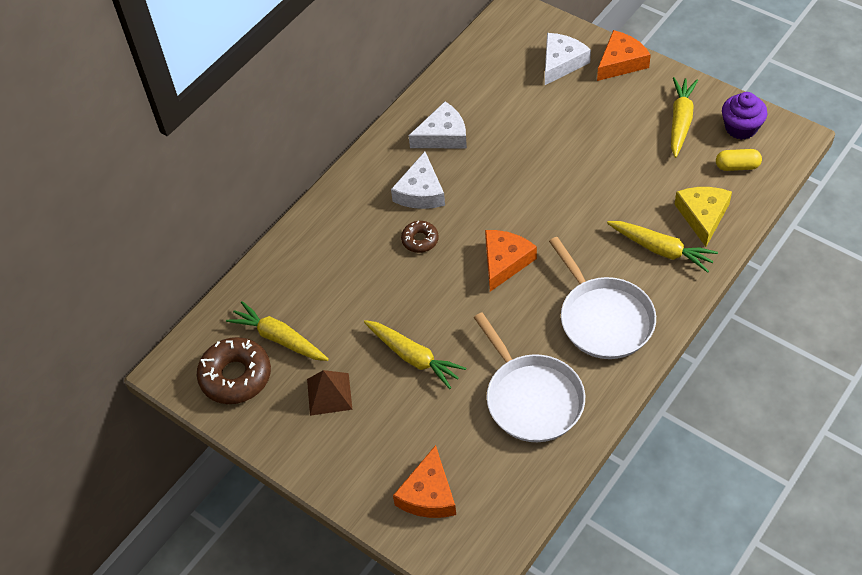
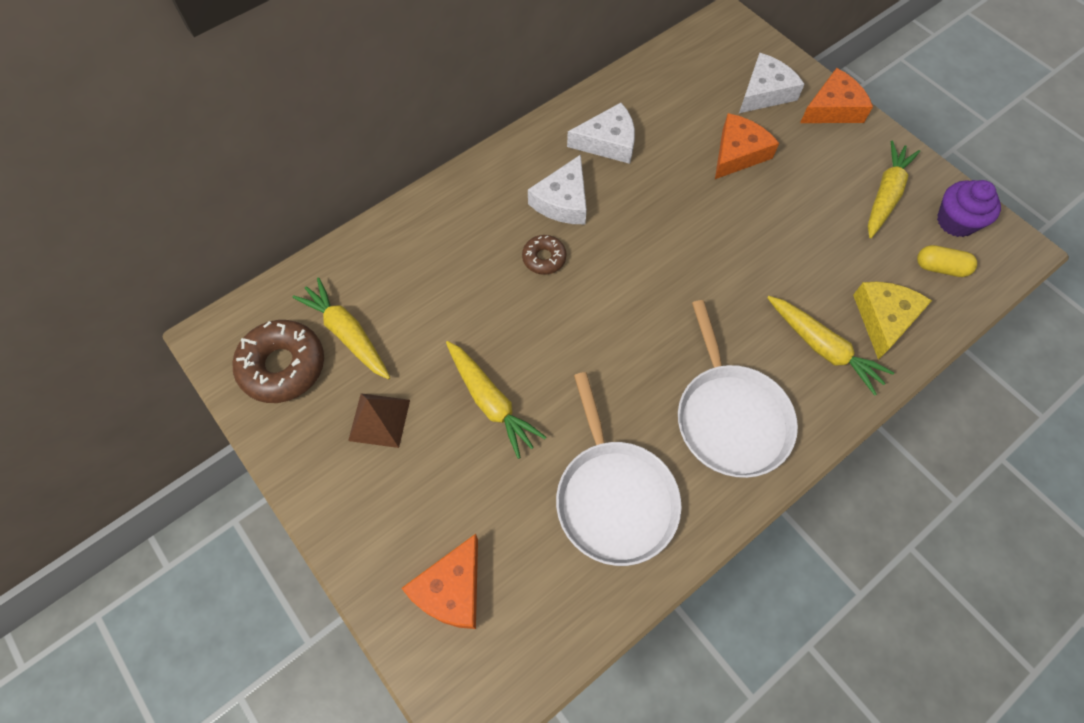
camera: 10 degrees right, 10 degrees up
(505, 262) = (633, 312): orange cheese -> orange cheese (738, 153)

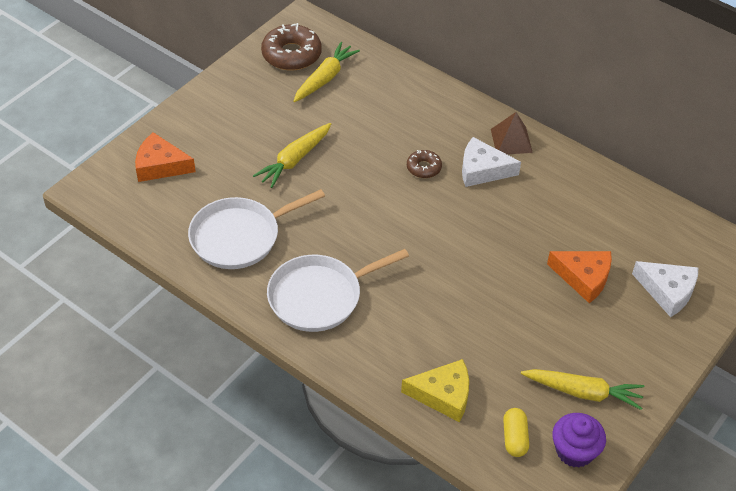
camera: 75 degrees right, 15 degrees down
(379, 420) = (266, 108): brown pyramid -> brown pyramid (511, 140)
(608, 142) = (555, 188): white cheese -> none
(823, 348) = (400, 352): yellow carrot -> none
(833, 108) = (673, 346): orange cheese -> none

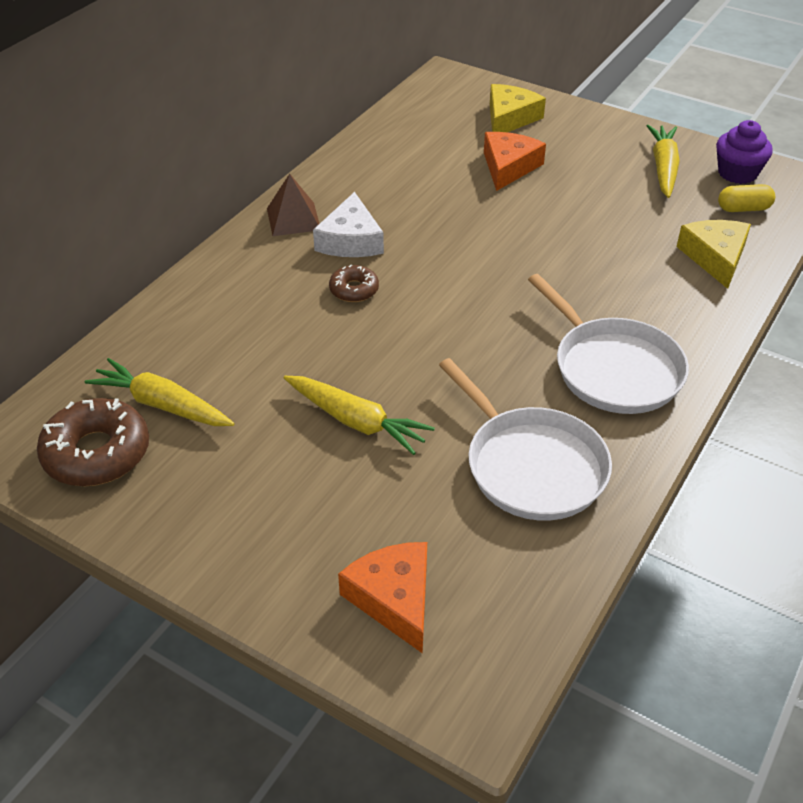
camera: 95 degrees left, 5 degrees down
(160, 165) = (394, 598): orange cheese -> orange cheese turned 150 degrees clockwise
(667, 291) = (510, 118): white cheese -> yellow cheese

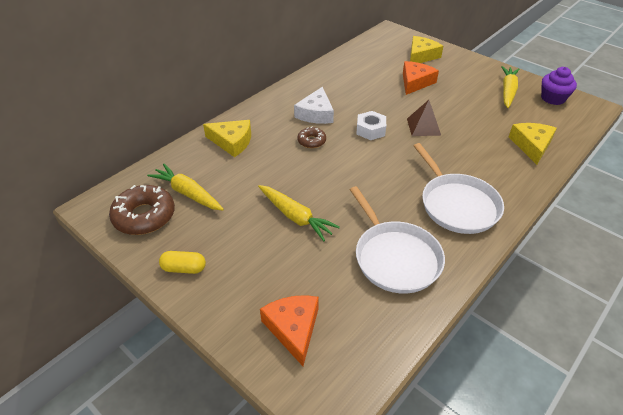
camera: 10 degrees right, 0 degrees up
(216, 306) = (232, 142): none -> yellow cheese
(293, 219) = (287, 99): brown pyramid -> brown pyramid (423, 127)
(450, 259) = (370, 130): none -> white nut
(743, 209) = (553, 119): yellow capsule -> yellow capsule (184, 268)

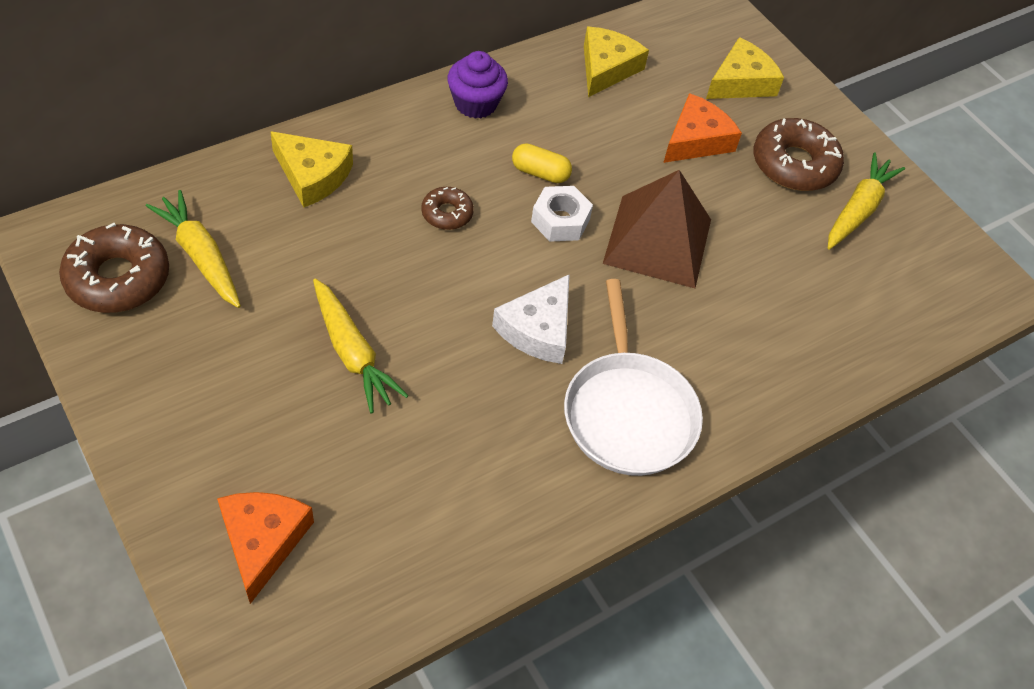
camera: 10 degrees right, 10 degrees up
(184, 268) = (143, 390): yellow capsule -> yellow capsule (540, 173)
(316, 113) = (482, 157): white cheese -> white cheese (538, 329)
(395, 257) = (474, 474): white pan -> none
(423, 127) = (658, 241): brown pyramid -> brown pyramid, size x1.72
(466, 81) = (794, 164): none -> brown donut
(531, 146) = (829, 338): yellow cheese -> yellow cheese (607, 68)
(553, 98) = (934, 250): purple cupcake -> purple cupcake (475, 103)

